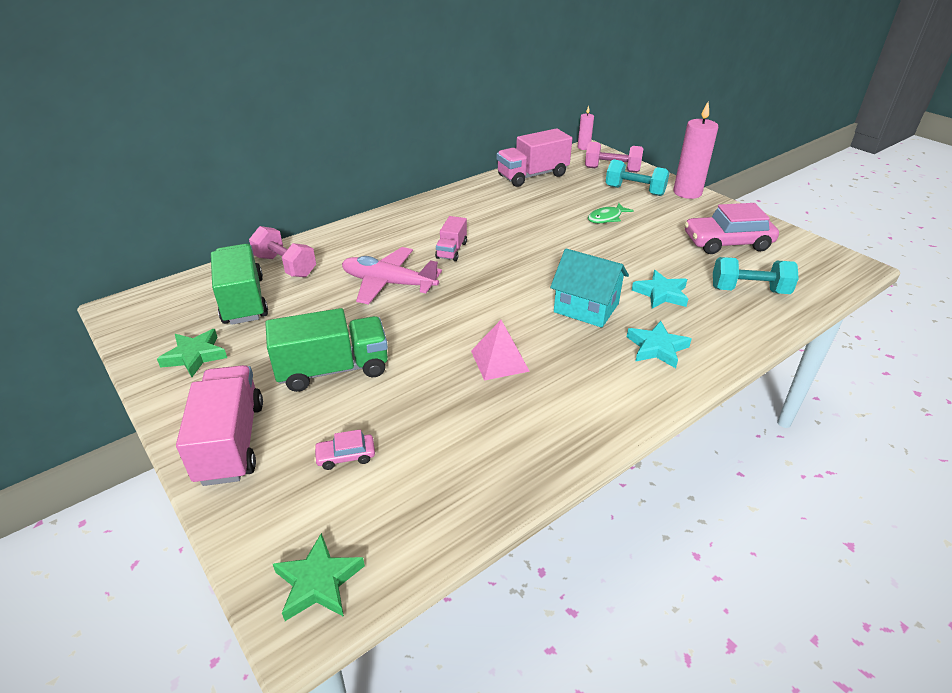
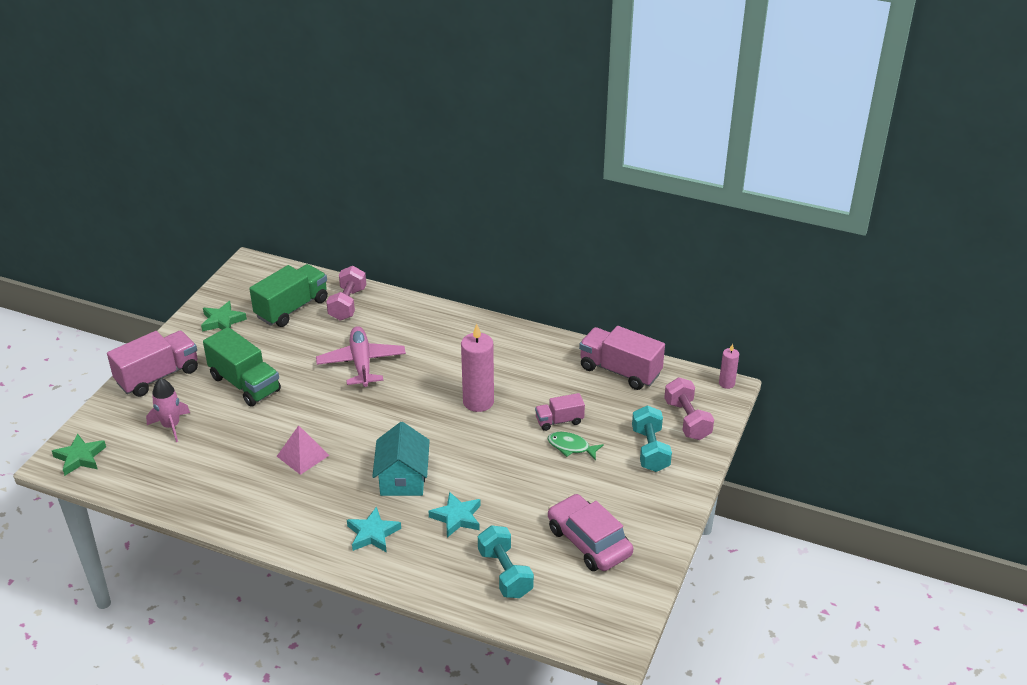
camera: 60 degrees right, 0 degrees up
(346, 456) = (171, 426): pink car -> pink rocket
(451, 250) = (435, 375): pink truck -> pink truck (559, 421)
(687, 193) = (681, 489): pink candle -> pink candle (478, 402)

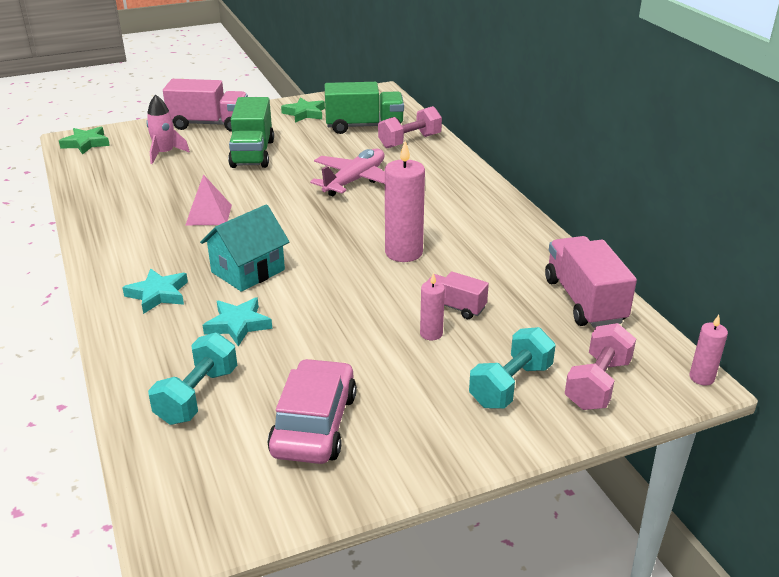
camera: 45 degrees right, 5 degrees down
(571, 447) = (431, 334): green fish -> pink candle

